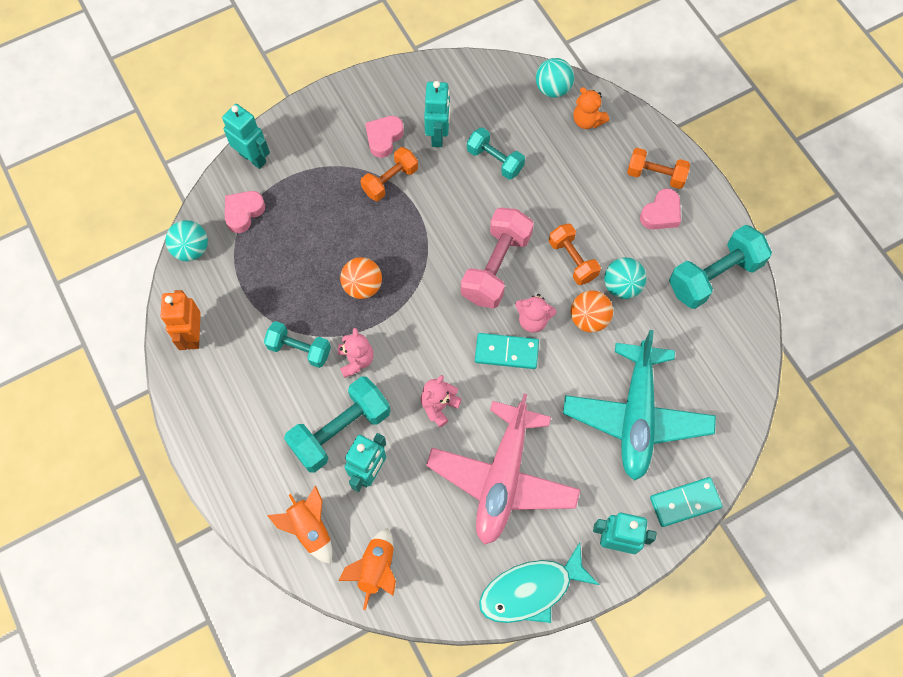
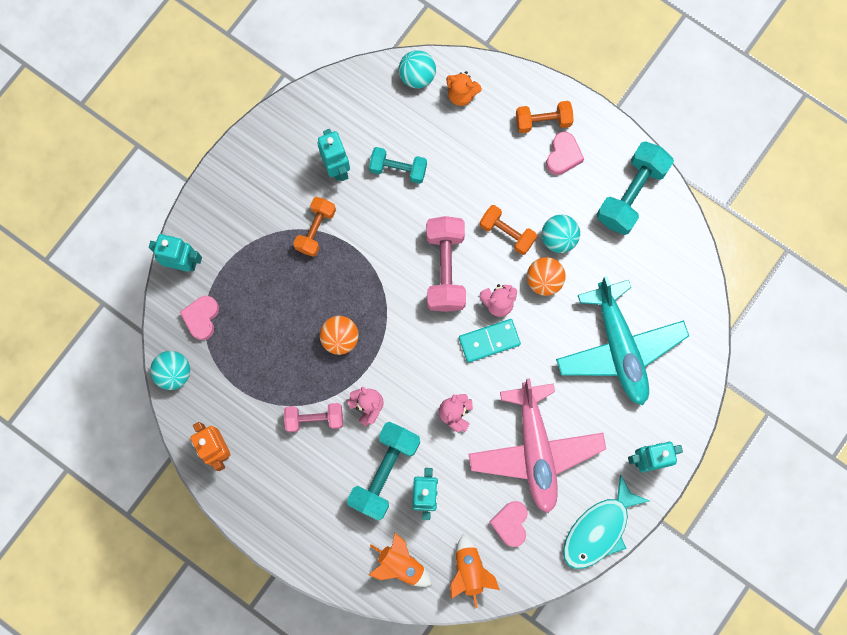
camera: 25 degrees left, 10 degrees up
(299, 349) = (314, 419): turquoise dumbbell -> pink dumbbell
(384, 138) = (290, 191): pink heart -> pink heart (510, 523)
(685, 502) = (688, 402): turquoise domino -> none

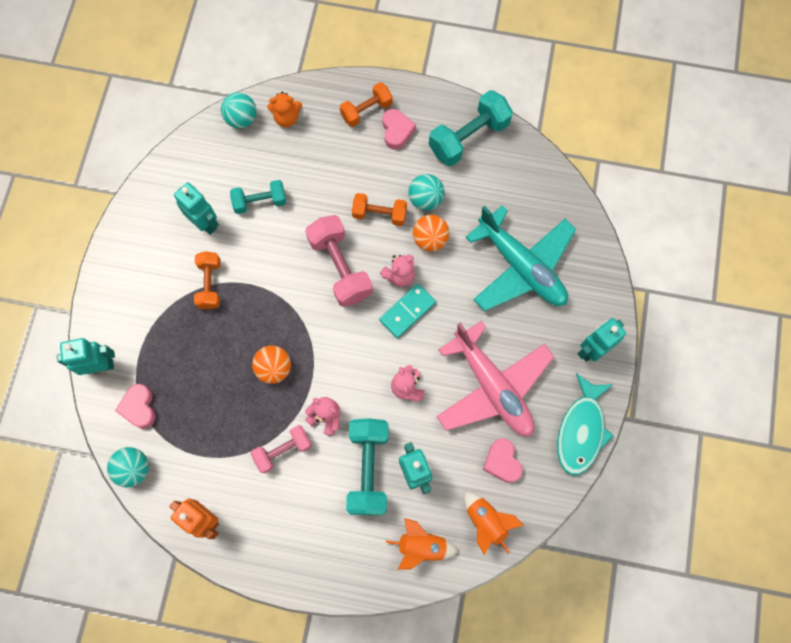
camera: 25 degrees left, 5 degrees down
(631, 194) = (468, 137): turquoise dumbbell -> turquoise dumbbell turned 45 degrees clockwise

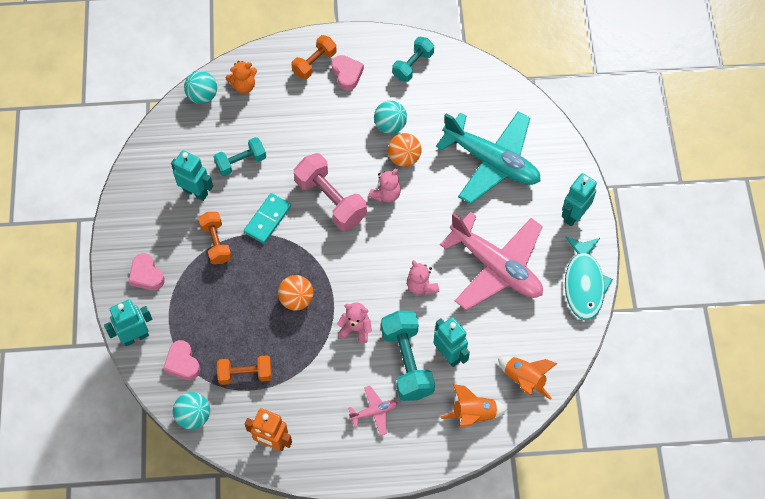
camera: 15 degrees left, 10 degrees down
(283, 450) = (325, 366): pink dumbbell -> none
(318, 515) = (374, 412): none -> pink plane
(379, 214) = (352, 147): orange dumbbell -> orange dumbbell (245, 374)
(407, 311) = (402, 223): turquoise domino -> turquoise domino (267, 219)
(468, 137) = (413, 65): turquoise dumbbell -> turquoise dumbbell, size x0.63
(502, 462) = (523, 327): pink heart -> pink heart (146, 275)

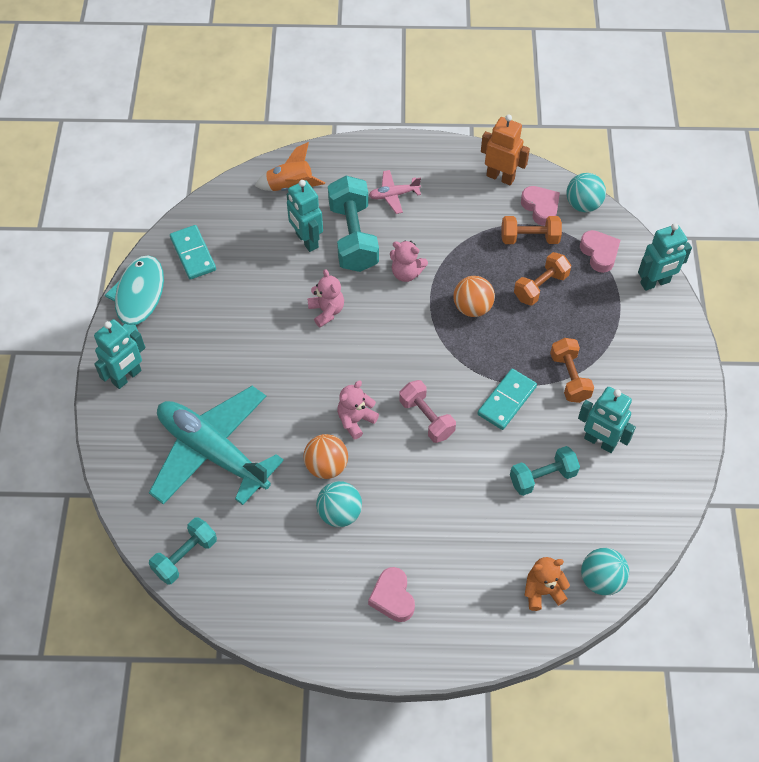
camera: 175 degrees left, 5 degrees down
(146, 275) = (651, 347): pink heart -> pink heart (540, 208)
(314, 63) = (439, 620): orange dumbbell -> orange dumbbell (540, 287)
(331, 200) = (426, 418): pink dumbbell -> pink dumbbell, size x0.63
(413, 65) = (295, 604): turquoise dumbbell -> turquoise dumbbell (185, 556)
(496, 267) = (235, 325): pink plane -> none
(524, 379) = (230, 212): orange rocket -> none
(548, 333) = (193, 254): none -> turquoise domino

